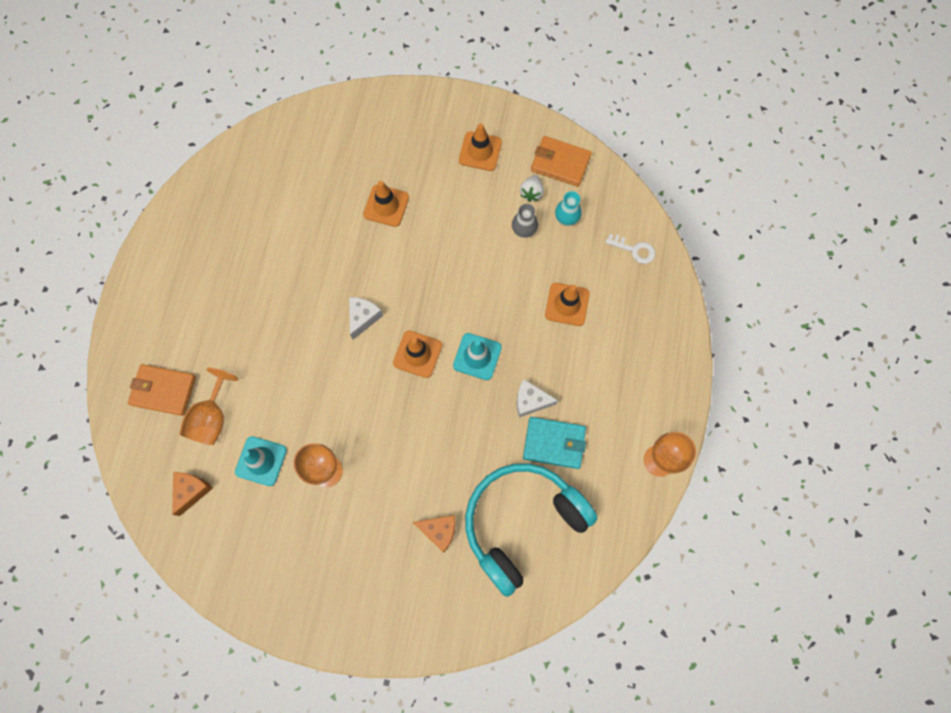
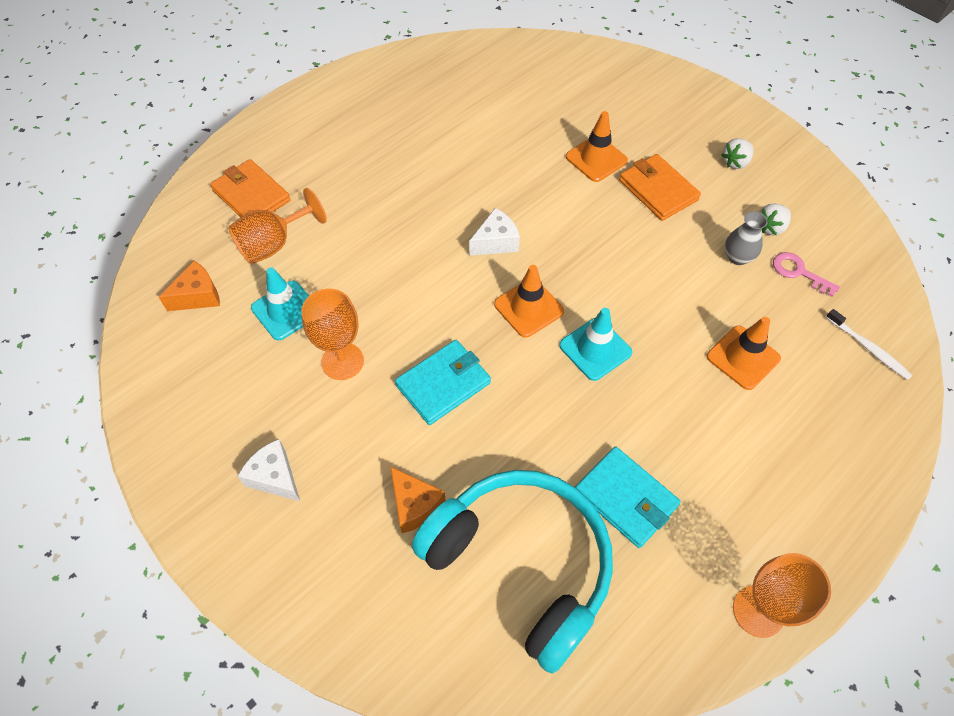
camera: 35 degrees right, 15 degrees down
(401, 443) = (443, 384): none -> turquoise wallet
(480, 151) = (735, 162): orange traffic cone -> white strawberry
(522, 523) = (521, 564): turquoise headphones -> turquoise headphones turned 45 degrees clockwise
(530, 401) = (628, 433): white cheese -> white cheese (275, 477)
(560, 163) = (825, 217): orange wallet -> orange wallet (658, 190)
(566, 218) = (798, 272): turquoise vase -> pink key
(634, 250) = (869, 348): white key -> white toothbrush

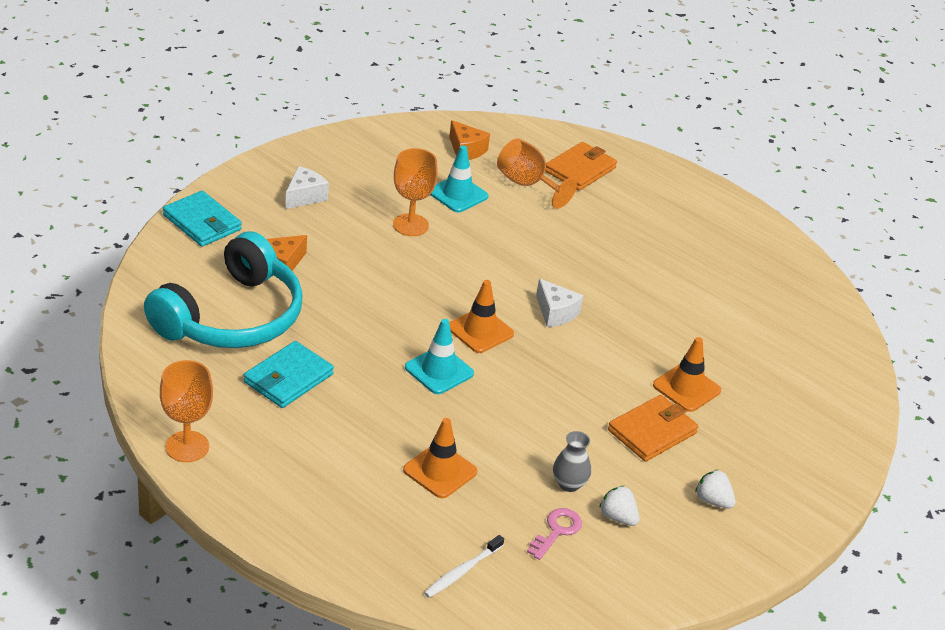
camera: 80 degrees right, 20 degrees down
(443, 384) = (393, 279): turquoise wallet -> turquoise wallet (202, 222)

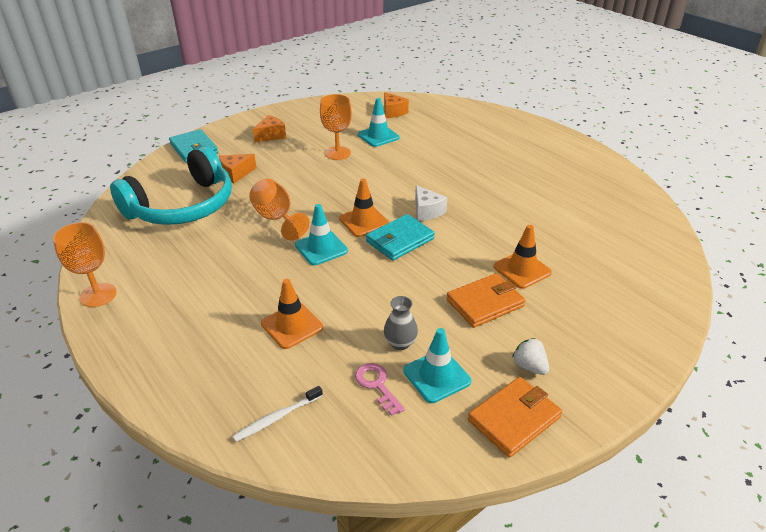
camera: 15 degrees right, 0 degrees up
(288, 378) = (202, 248): turquoise wallet -> turquoise wallet (400, 240)
(304, 196) = (271, 135): white cheese -> orange cheese
(527, 184) = (430, 132): orange goblet -> orange goblet (276, 219)
(557, 531) = (377, 385): pink key -> pink key turned 75 degrees counterclockwise
(580, 170) = (470, 124): orange wallet -> orange wallet (514, 419)
(617, 517) = (436, 376): white strawberry -> turquoise traffic cone

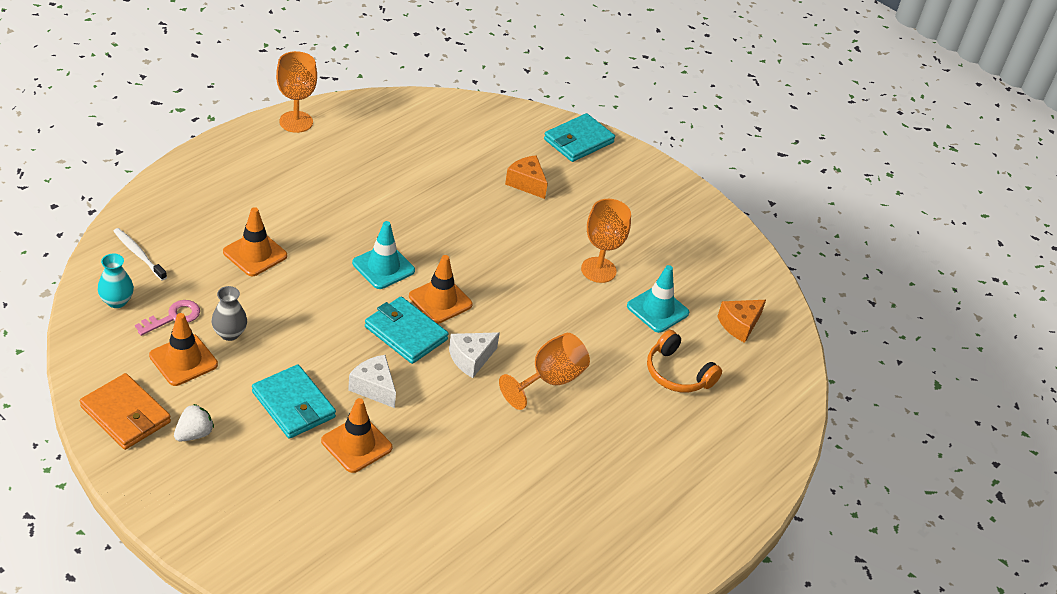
camera: 75 degrees right, 5 degrees up
(183, 206) = (451, 151): turquoise headphones -> none
(271, 135) = (630, 203): orange cheese -> none
(276, 219) = (436, 227): orange goblet -> orange goblet (549, 380)
(350, 434) = (117, 301): none -> turquoise vase
(435, 135) = (677, 373): none -> orange headphones
(436, 376) = (183, 360): turquoise traffic cone -> orange traffic cone
(461, 258) = (374, 388): none -> white cheese
(485, 303) = (293, 405): orange wallet -> turquoise wallet

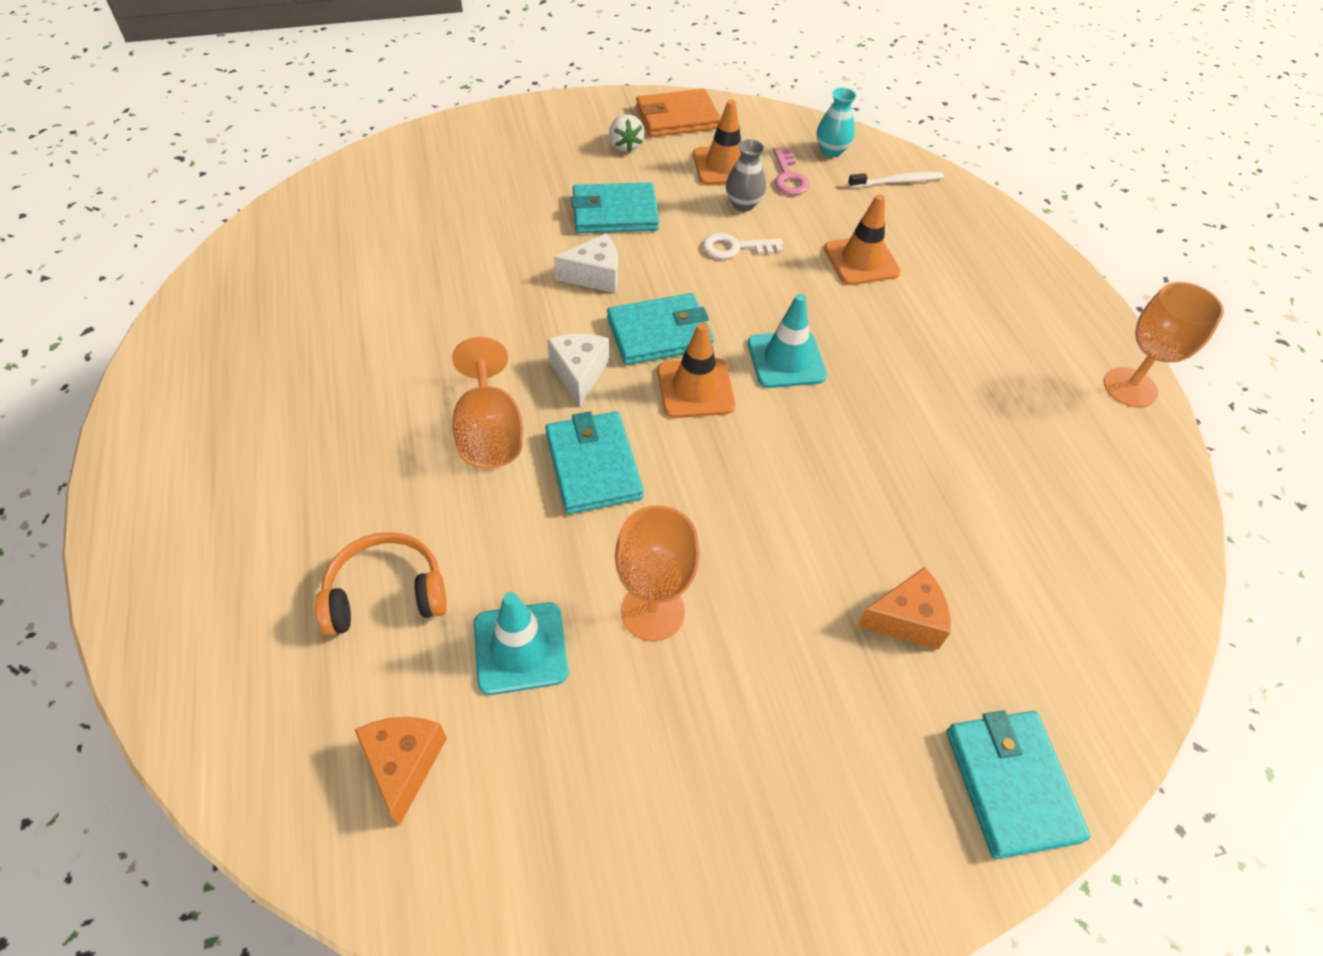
camera: 125 degrees right, 10 degrees up
(287, 322) = (735, 248): none -> white key
(356, 444) = (530, 235): orange traffic cone -> none
(533, 325) = (593, 466): none -> turquoise wallet

